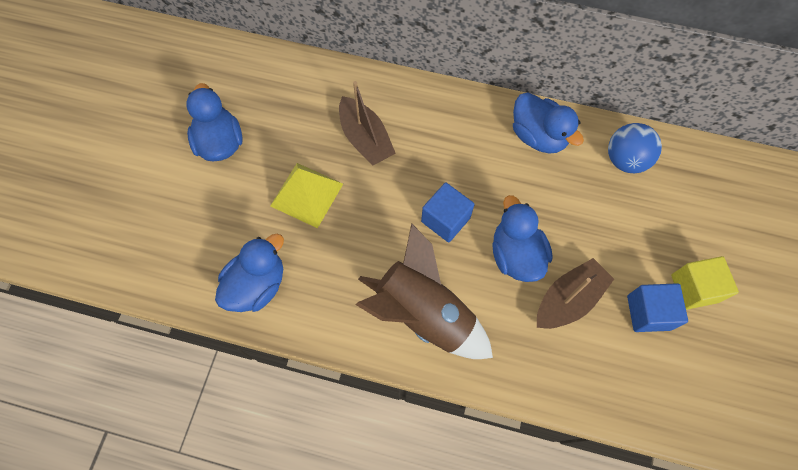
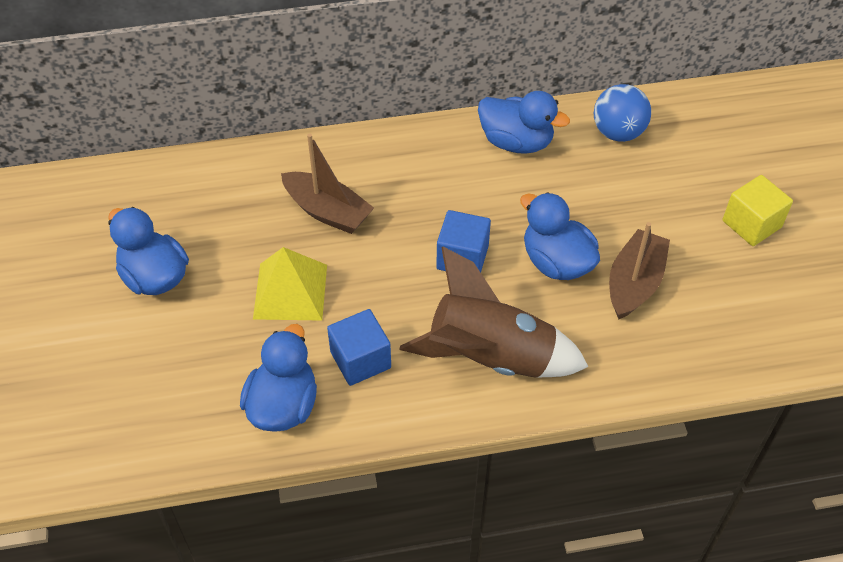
camera: 25 degrees left, 15 degrees down
(648, 312) = (720, 263): blue cube -> blue cube (360, 360)

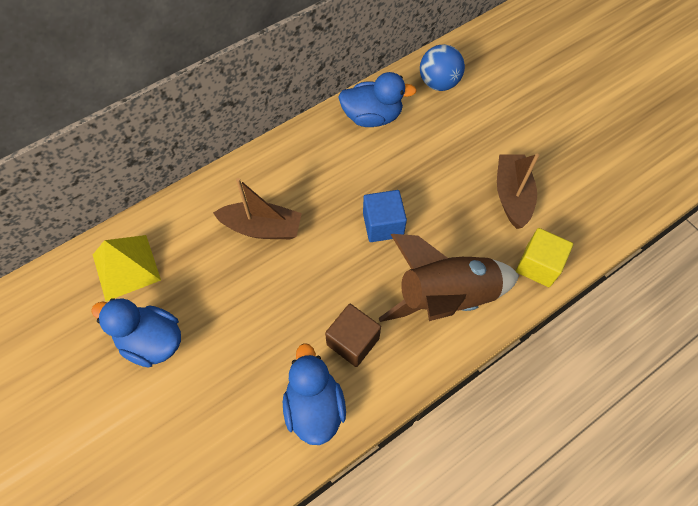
camera: 25 degrees left, 10 degrees up
(290, 291) = (268, 307): yellow pyramid -> yellow pyramid (126, 267)
(360, 360) = (353, 341): blue cube -> brown cube
(556, 262) = (451, 201): blue duck -> none
(751, 224) = (563, 119): yellow cube -> yellow cube (538, 265)

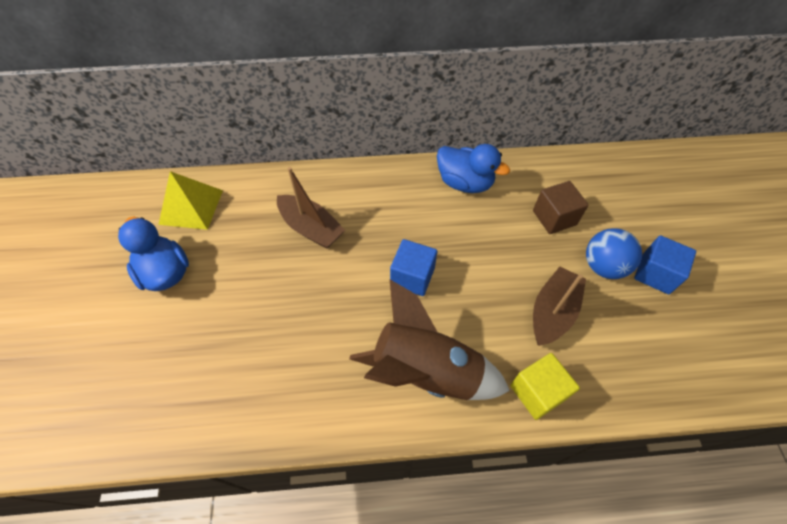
camera: 30 degrees right, 5 degrees down
(314, 406) = (244, 401): blue duck -> none
(353, 341) = (316, 363): brown cube -> brown cube (554, 217)
(439, 83) = (544, 181): blue ball -> blue ball (603, 266)
(569, 124) = (655, 274): none -> blue cube

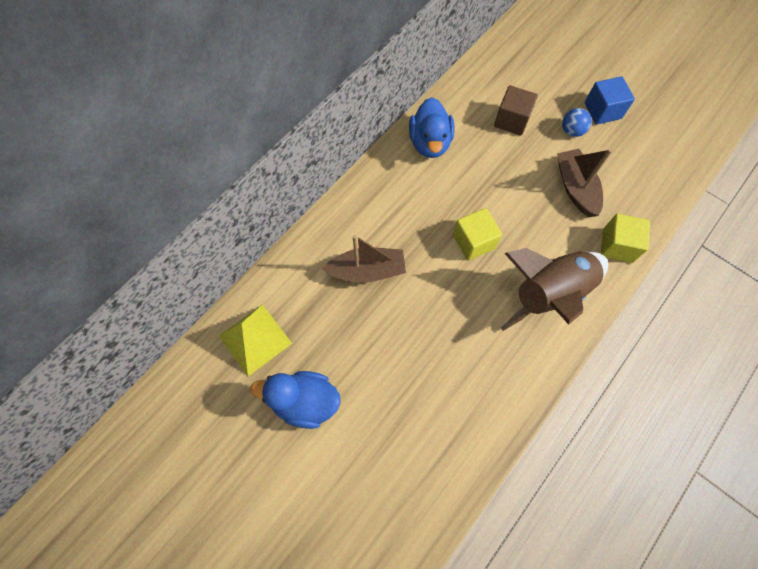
camera: 45 degrees left, 10 degrees up
(412, 276) = (473, 241): blue cube -> yellow cube
(465, 183) = (430, 143): blue duck -> blue duck turned 105 degrees clockwise
(603, 266) = (572, 131): blue ball -> blue ball, size x0.65

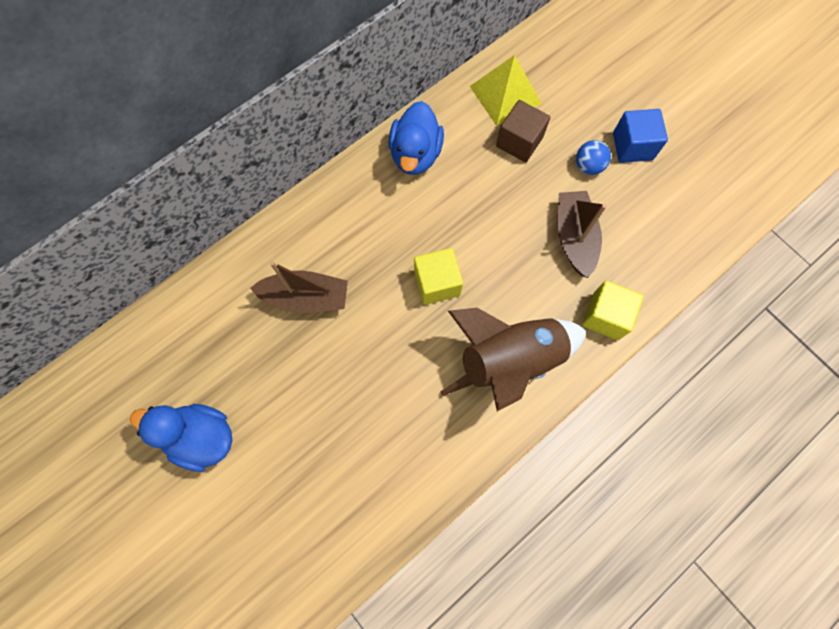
camera: 10 degrees right, 5 degrees up
(255, 339) = (163, 356): yellow pyramid -> yellow pyramid (505, 95)

